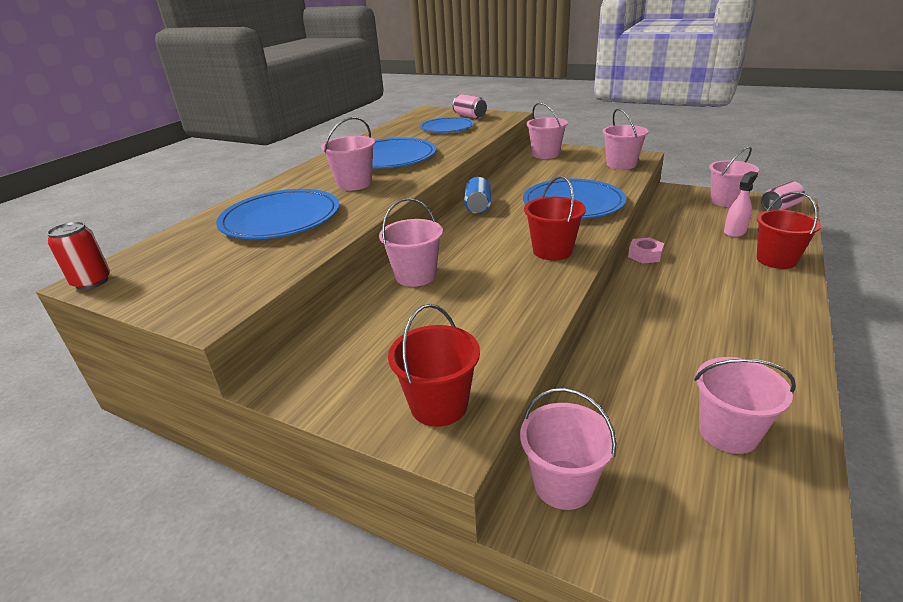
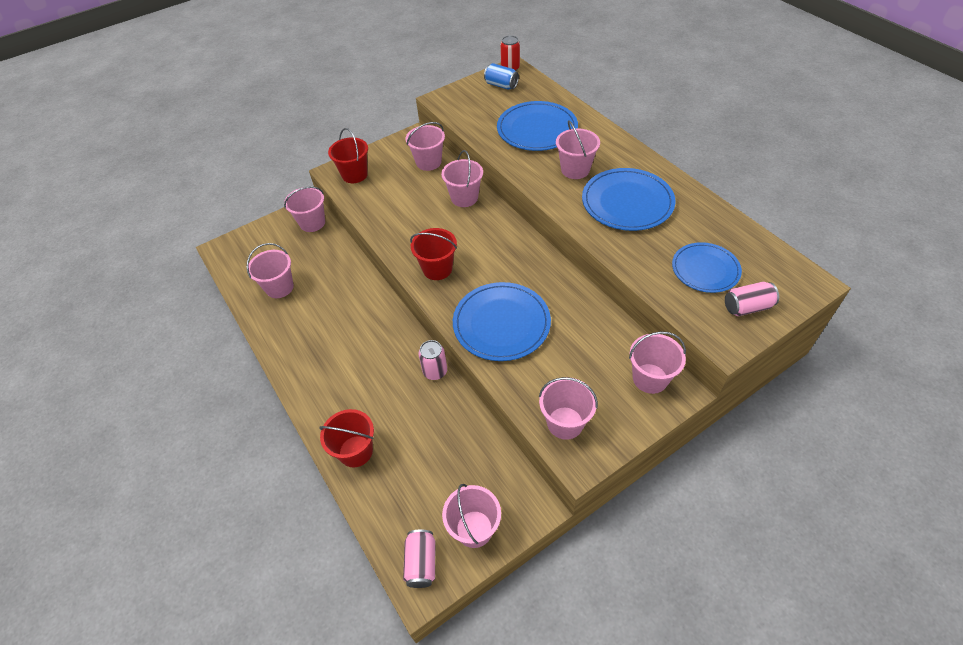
camera: 120 degrees right, 20 degrees up
(352, 334) = (428, 162): none -> pink bucket
(478, 206) = (544, 263): blue can -> blue can (501, 85)
(645, 255) = (435, 371): pink nut -> pink can
(734, 232) = (415, 468): pink spray bottle -> none

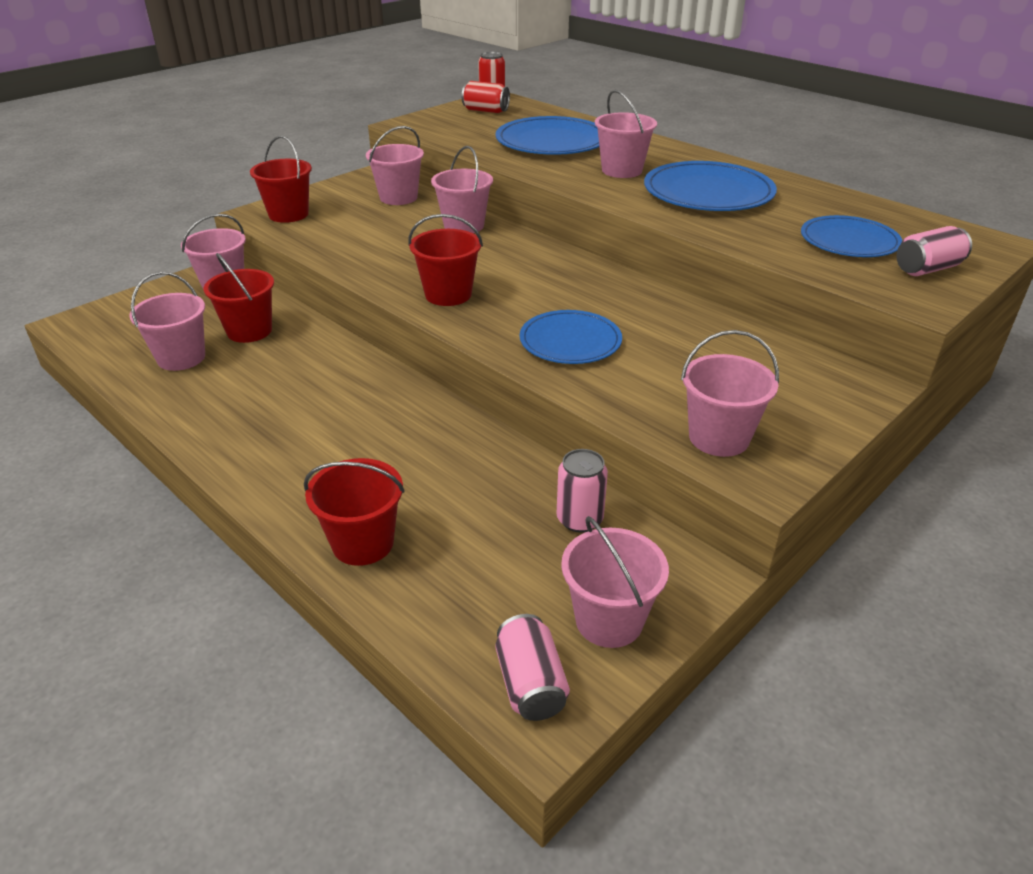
camera: 15 degrees left, 15 degrees down
(321, 268) = (249, 331): none -> red bucket
(435, 371) = (471, 429): pink can -> pink can (579, 519)
(501, 85) = (486, 111): blue can -> red can
(501, 323) = (570, 341): blue plate -> blue plate, size x0.66
(650, 378) = (820, 377): pink bucket -> none

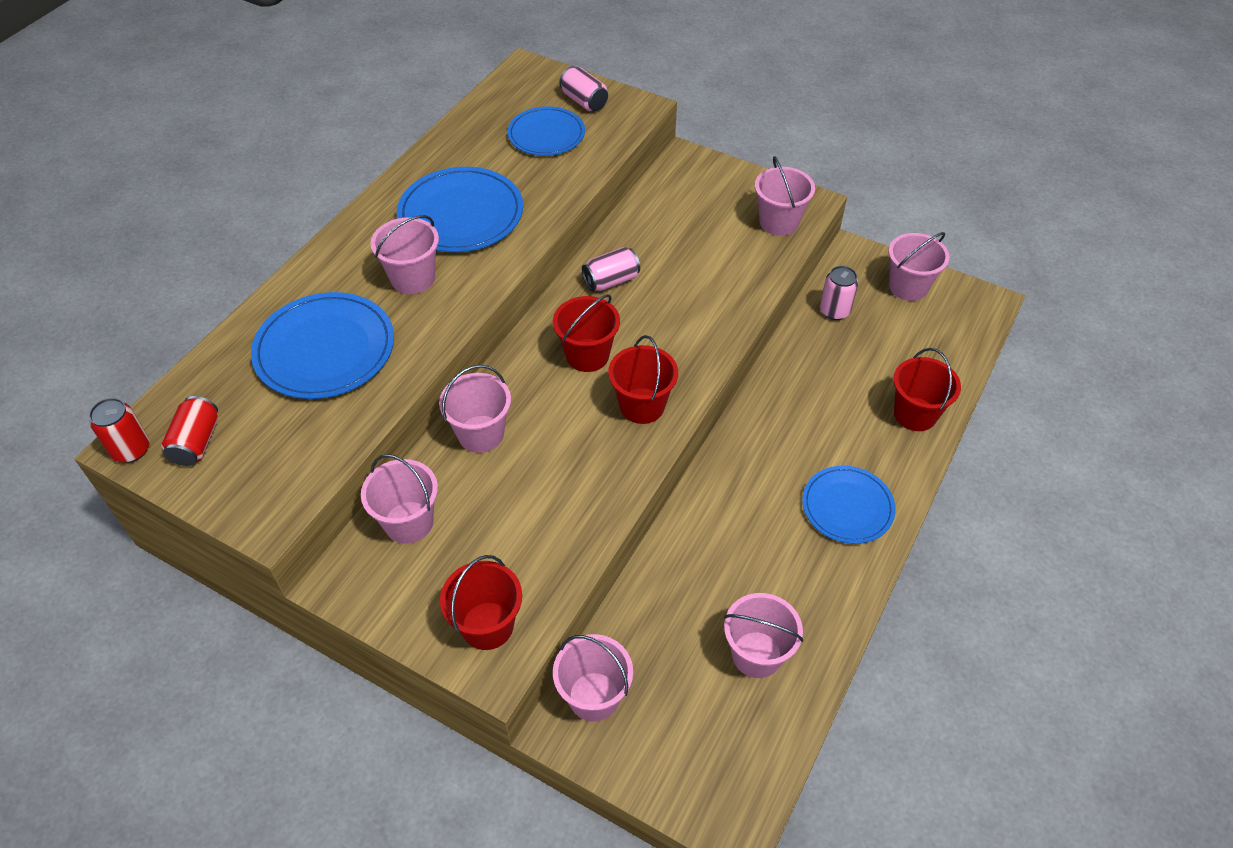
camera: 105 degrees left, 15 degrees up
(249, 331) = (684, 615): red bucket -> red bucket (587, 355)
(530, 684) = (968, 311): pink can -> pink can (611, 281)
(570, 341) = (690, 309): blue plate -> blue plate (847, 507)

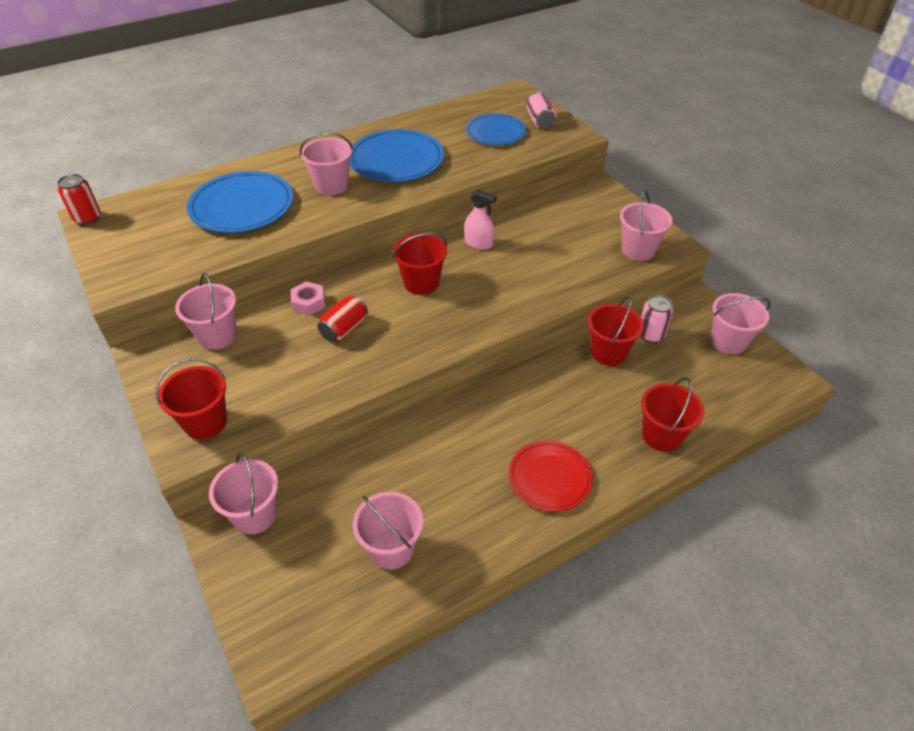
camera: 30 degrees right, 5 degrees down
(196, 442) = (123, 228): red can -> red can (344, 328)
(481, 434) = (309, 302): pink bucket -> pink nut
(611, 281) = (478, 243): pink can -> pink spray bottle
(642, 406) = (431, 330): red bucket -> red bucket (608, 352)
(847, 507) = (550, 477): blue plate -> red plate

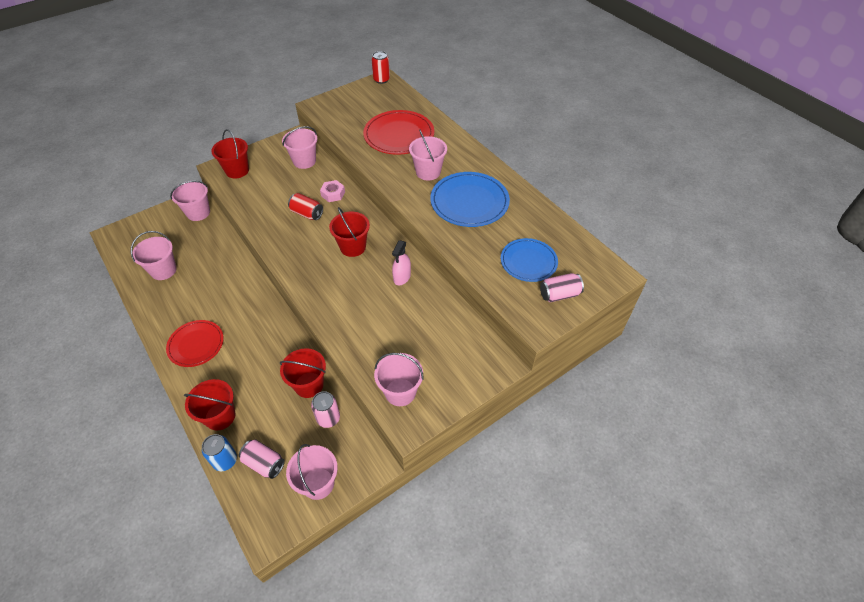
camera: 85 degrees right, 5 degrees up
(242, 206) = (399, 135): blue plate -> red plate
(715, 387) = (264, 463): none -> pink can
(719, 424) = (225, 460): none -> blue can

